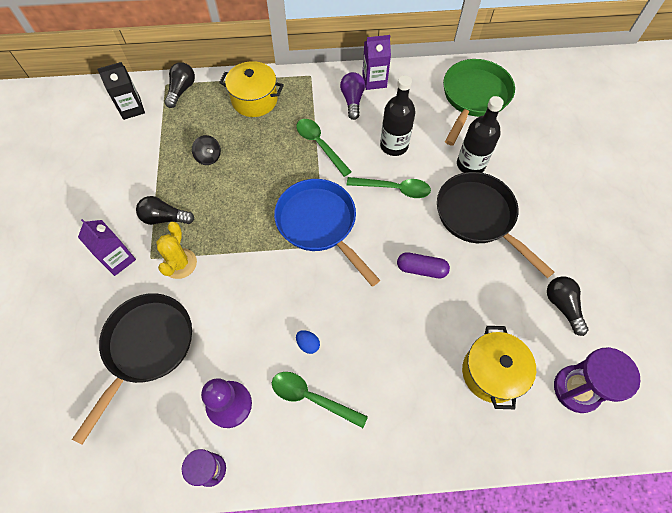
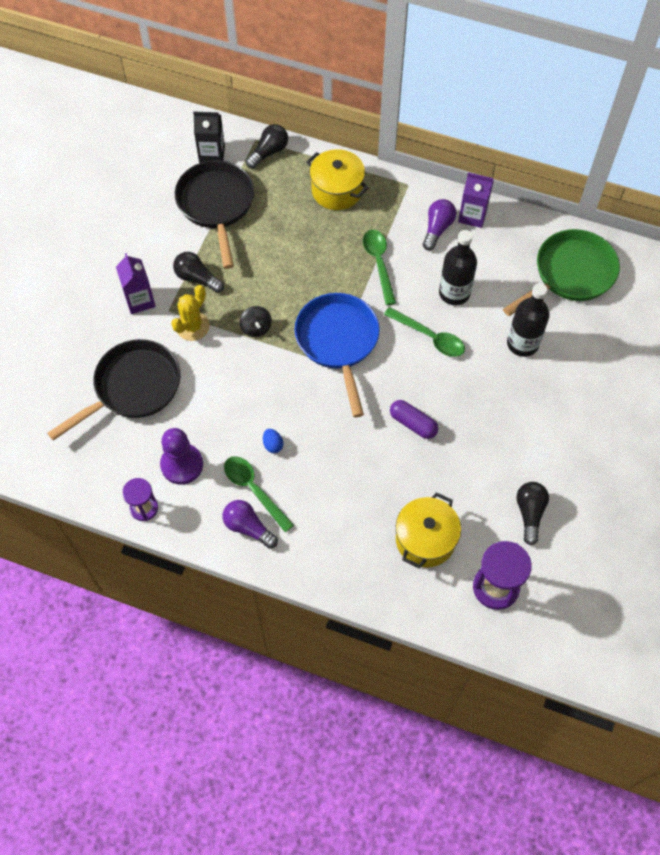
camera: 25 degrees right, 0 degrees up
(209, 157) = (264, 234): black spinning top -> black spinning top (256, 328)
(324, 439) = (248, 527): none -> purple light bulb
(478, 217) = (499, 398): black pan -> black pan (216, 205)

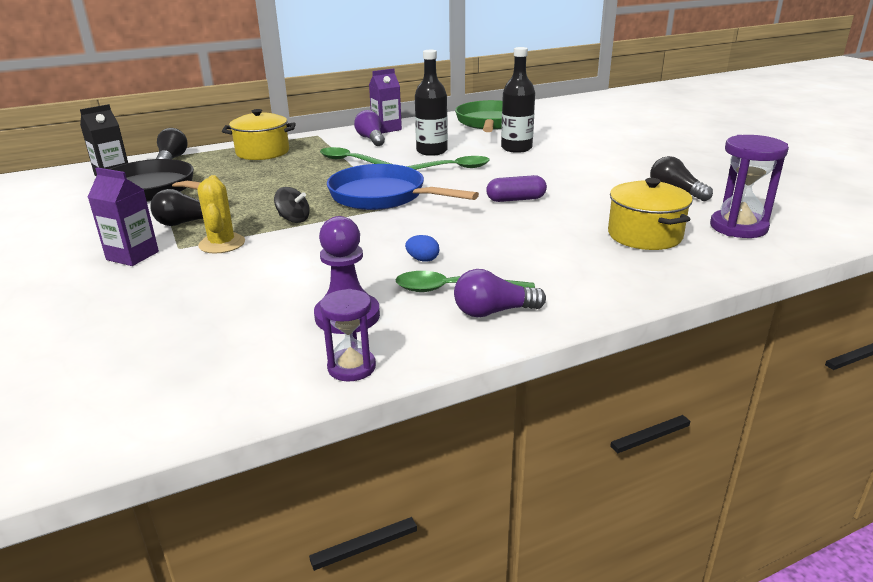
camera: 45 degrees left, 35 degrees down
(133, 388) = (202, 302): black pan -> none

